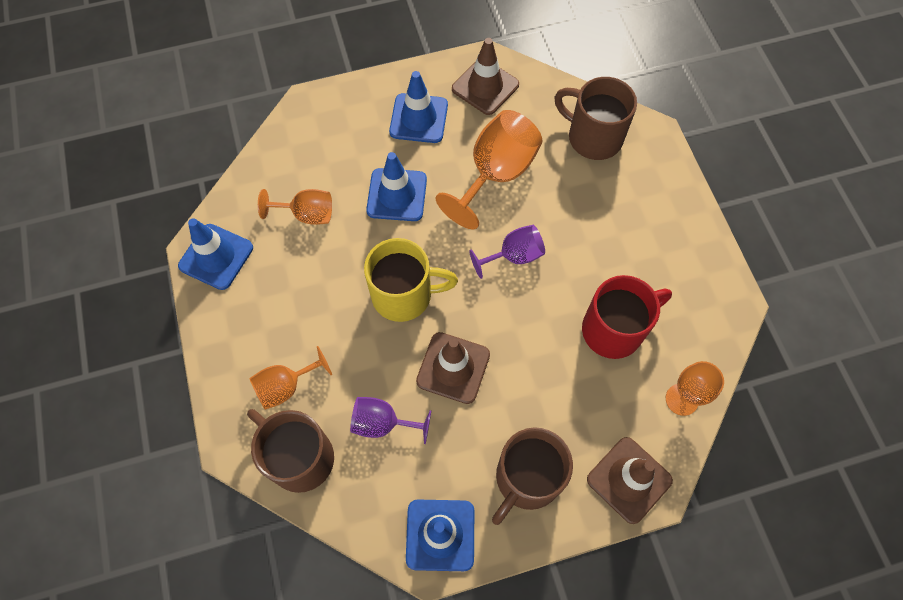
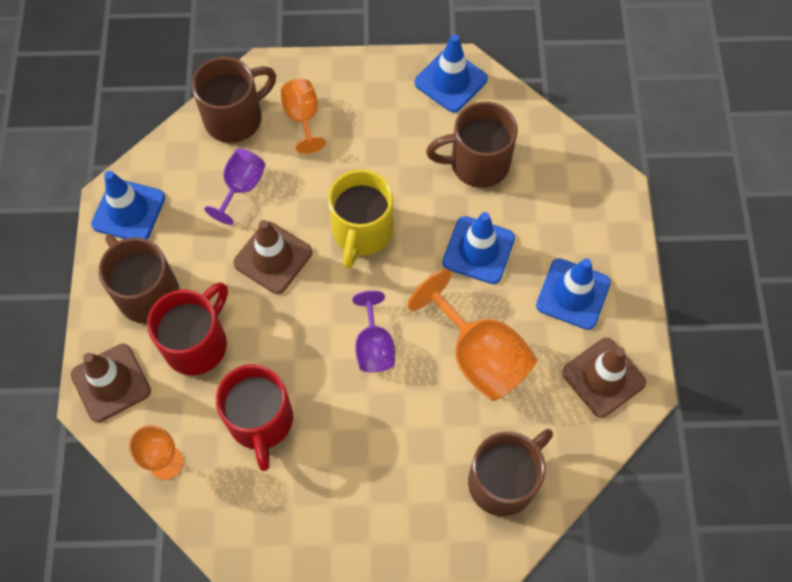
camera: 105 degrees right, 0 degrees up
(307, 214) = (477, 163): orange goblet -> brown mug
(561, 410) = (197, 343): none -> red mug

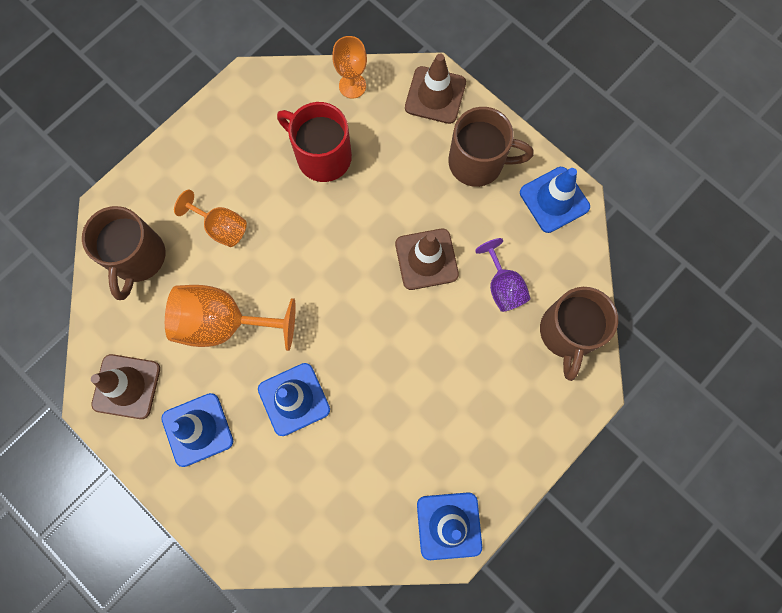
camera: 135 degrees right, 10 degrees up
(197, 343) = (411, 163): red mug -> none
(303, 118) = (522, 381): orange goblet -> orange goblet (221, 227)
(361, 232) = (387, 334): yellow mug -> none
(374, 346) = (299, 264): purple goblet -> none
(477, 163) = (359, 470): brown mug -> none

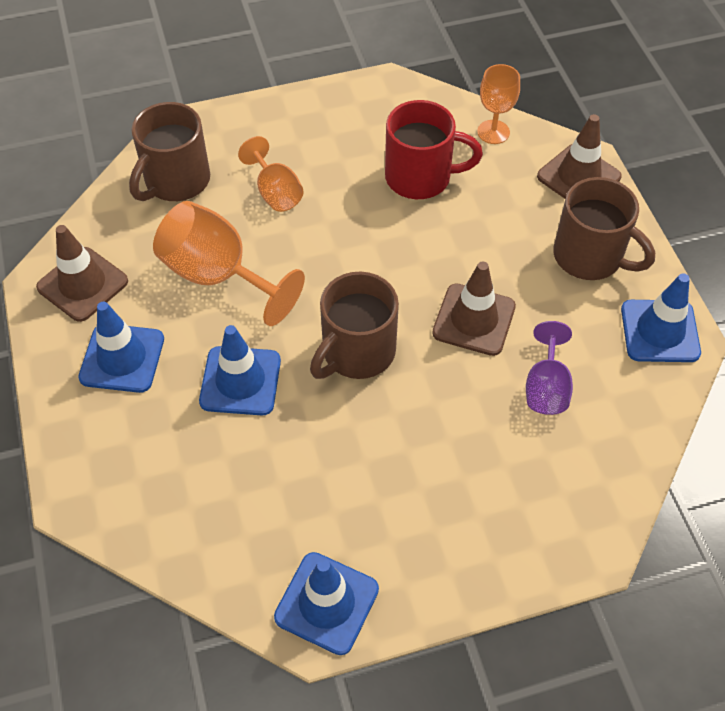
camera: 30 degrees right, 20 degrees down
(322, 156) = (421, 177): red mug -> red mug turned 120 degrees clockwise
(567, 333) = (597, 473): brown mug -> brown mug (356, 352)

